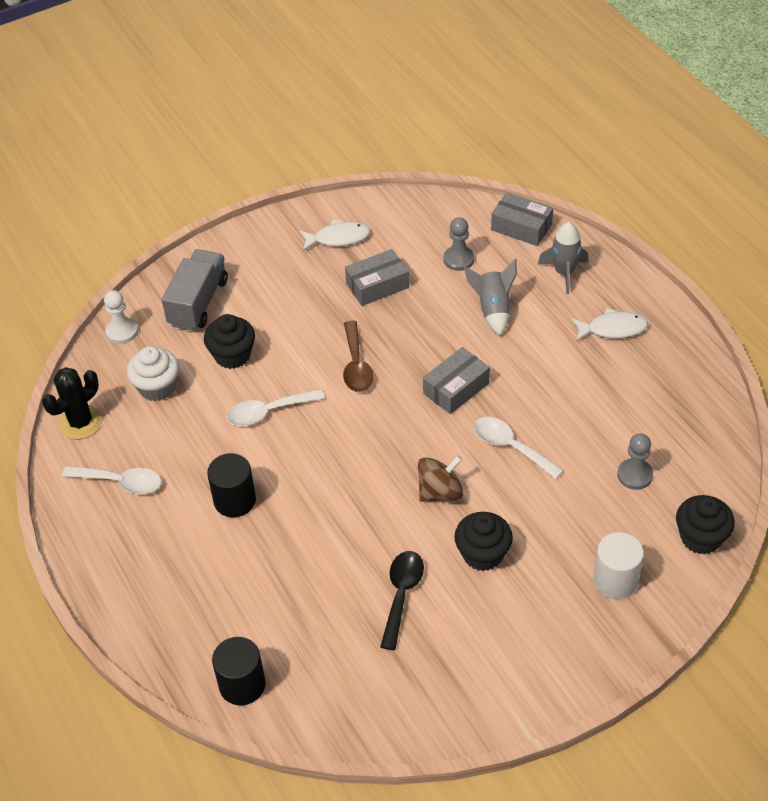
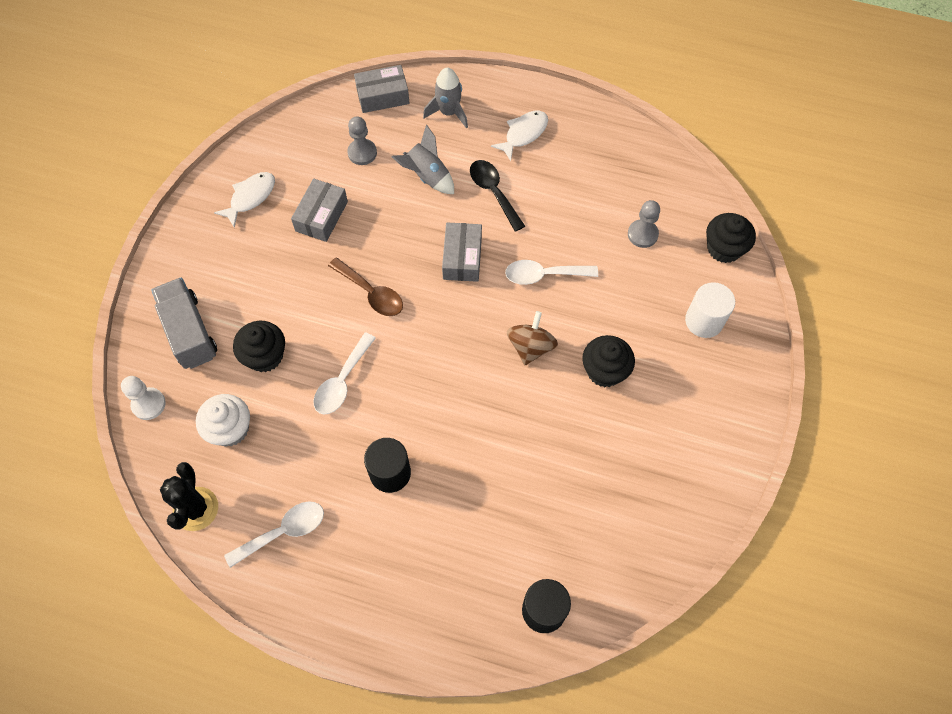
camera: 45 degrees left, 15 degrees up
(401, 595) = (582, 446): black spoon -> black spoon (494, 192)

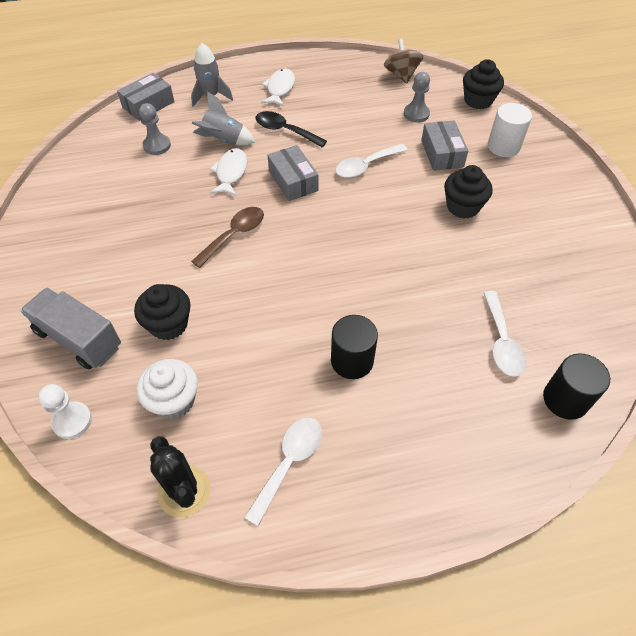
camera: 30 degrees left, 10 degrees down
(250, 197) = (74, 212): white fish -> white fish (231, 173)
(321, 216) = (151, 200): grey box -> grey box (442, 153)
(342, 381) = (256, 311): white spoon -> white spoon (501, 341)
(371, 293) = (234, 235): brown spoon -> brown spoon turned 60 degrees counterclockwise
(530, 347) = (394, 216): brown spinning top -> brown spinning top (401, 75)

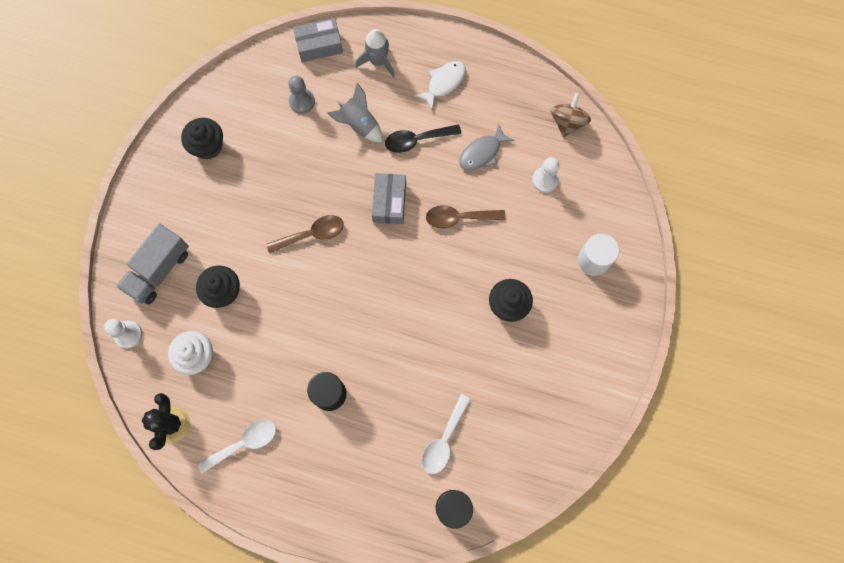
camera: 30 degrees right, 20 degrees up
(79, 339) = (159, 270): grey truck -> grey truck turned 120 degrees counterclockwise
(231, 173) = (345, 166): white fish -> none
(285, 131) = (417, 140): black spoon -> black spoon turned 75 degrees counterclockwise
(349, 117) = (482, 153): none -> grey fish
(366, 166) = (459, 218): white spoon -> brown spoon
(416, 114) = (545, 180): grey pawn -> white pawn
(442, 153) = (533, 239): grey box -> none
(478, 100) = (614, 193): black cupcake -> black cupcake (208, 146)

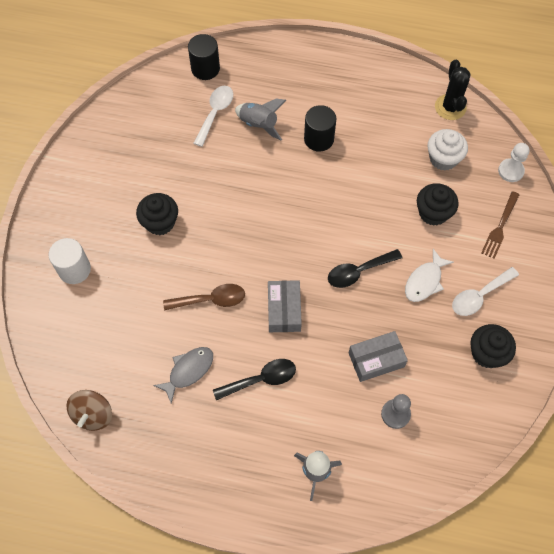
camera: 175 degrees right, 10 degrees down
(159, 270) = (500, 227): grey truck -> brown fork
(244, 443) = (385, 98): white spoon -> white spoon (479, 296)
(311, 234) = (359, 271): brown spoon -> black spoon
(319, 45) = (388, 489): grey box -> grey box (376, 359)
(359, 124) = (327, 392): grey rocket -> grey rocket (259, 124)
(444, 83) = (235, 451): white fish -> white fish (425, 281)
(545, 180) = (120, 346): white pawn -> none

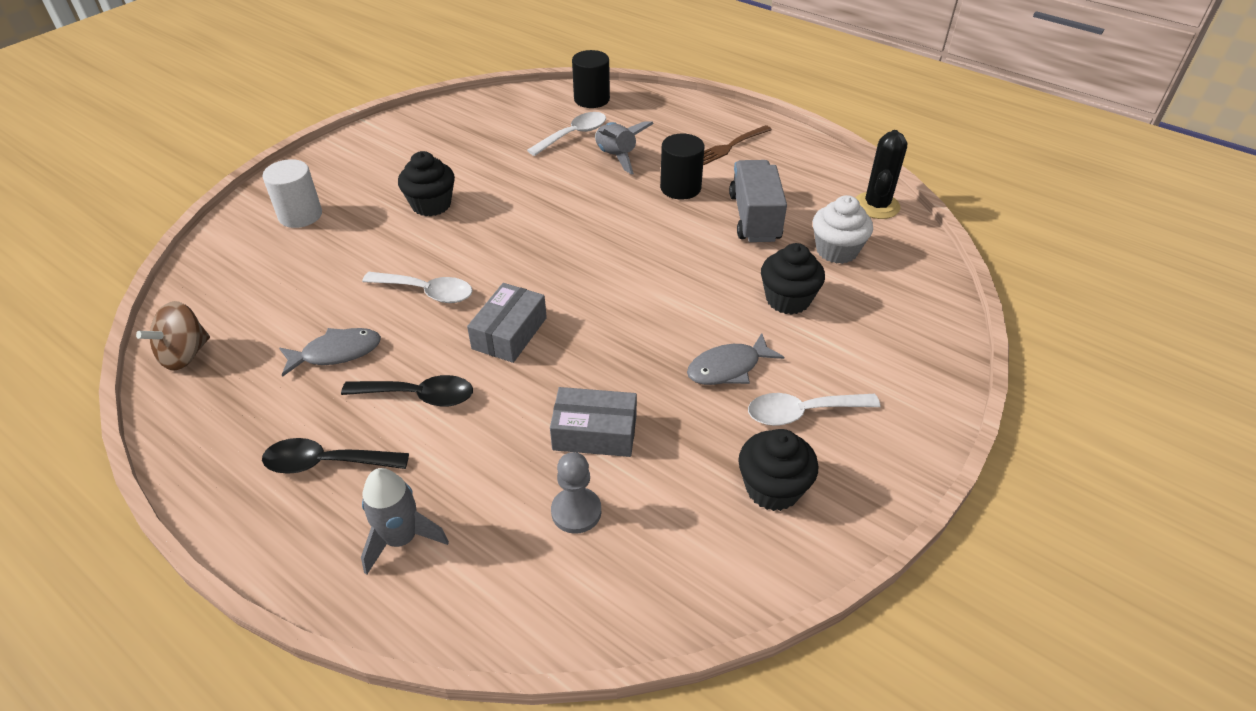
camera: 25 degrees right, 20 degrees down
(210, 300) = (426, 292): brown spoon -> white spoon
(359, 271) = (640, 327): black spoon -> black spoon (327, 463)
(380, 149) = (754, 218): none -> grey truck
(425, 281) = (728, 368): white fish -> grey fish
(500, 227) = (881, 345): brown fork -> brown fork (730, 146)
(510, 171) = (931, 290): white pawn -> none

